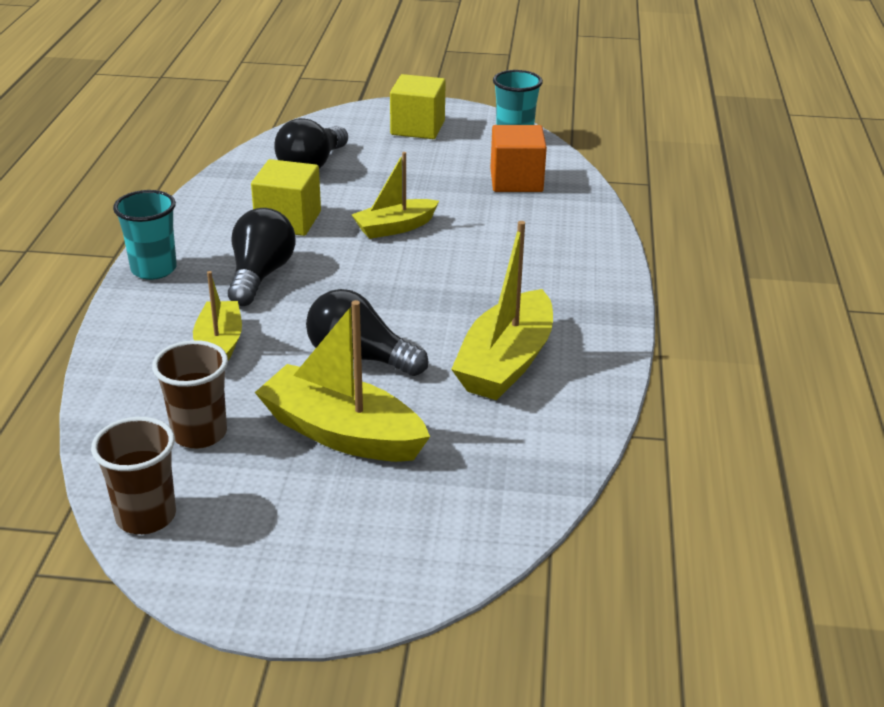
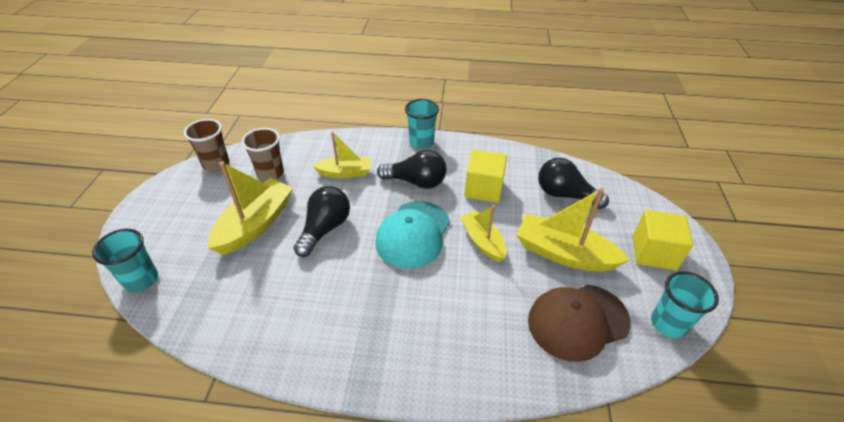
camera: 90 degrees right, 10 degrees up
(377, 279) = (413, 234): none -> turquoise cap
(472, 548) = (141, 280): none -> turquoise cup
(505, 363) = (307, 302): yellow boat -> yellow boat (563, 254)
(516, 181) = (578, 321): orange cube -> brown cap

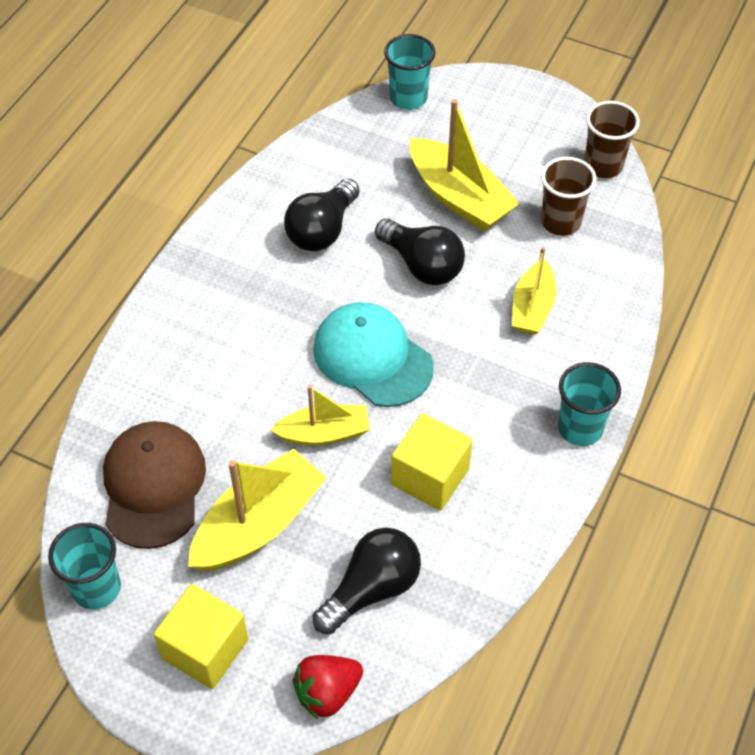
camera: 110 degrees right, 10 degrees up
(416, 182) = (479, 391): black light bulb -> black light bulb (322, 230)
(630, 196) = (327, 693): none -> red strawberry

